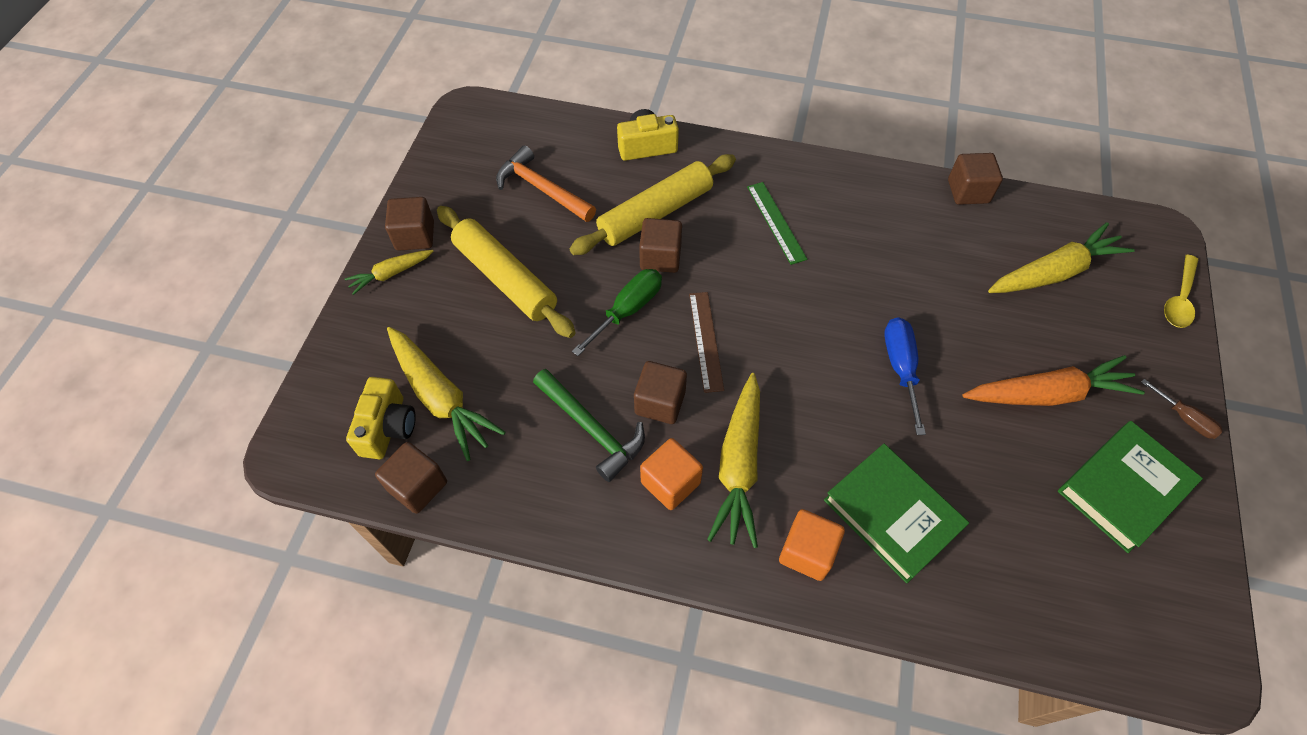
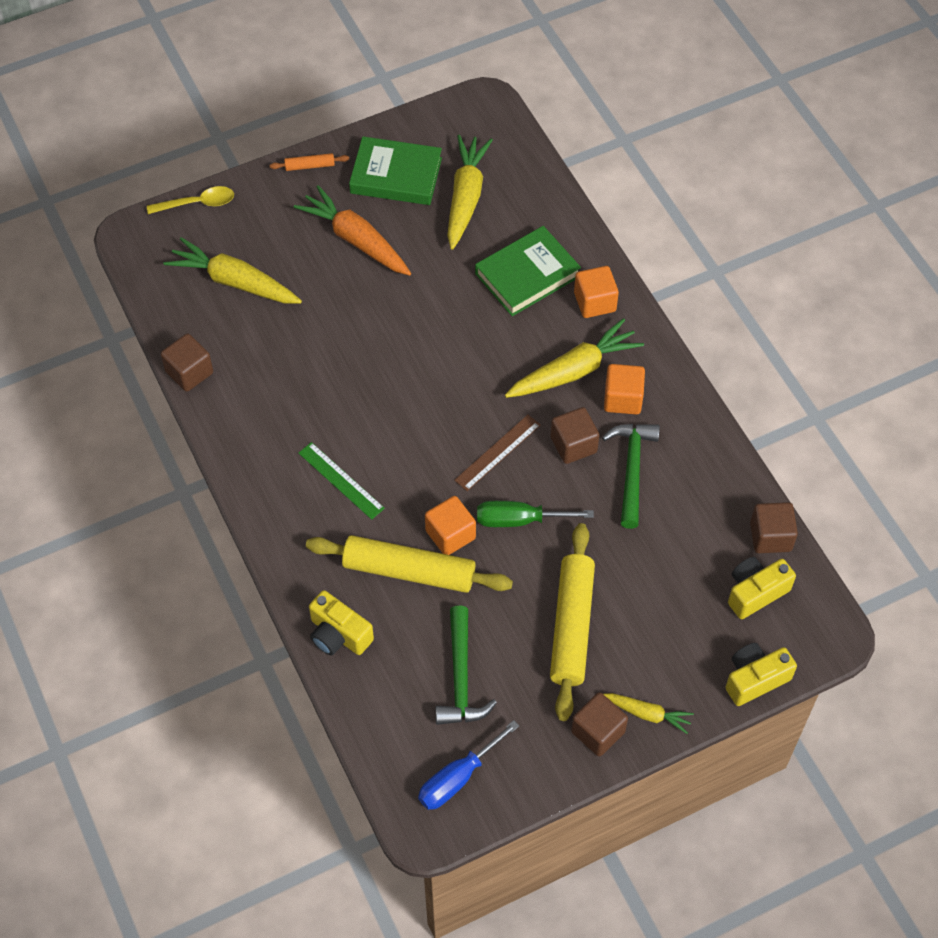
camera: 130 degrees left, 0 degrees up
(329, 364) = (755, 679): none -> yellow camera
(440, 397) = (703, 580): yellow carrot -> yellow carrot (465, 197)
(542, 189) = (461, 677): orange hammer -> green hammer
(660, 257) = (450, 535): brown cube -> orange cube
(776, 222) = (341, 480): green ruler -> green ruler turned 75 degrees counterclockwise
(892, 514) = (527, 275): green book -> green book turned 45 degrees clockwise
(900, 368) = (410, 327): blue screwdriver -> blue screwdriver (457, 778)
(1184, 418) = (310, 166): brown screwdriver -> orange rolling pin

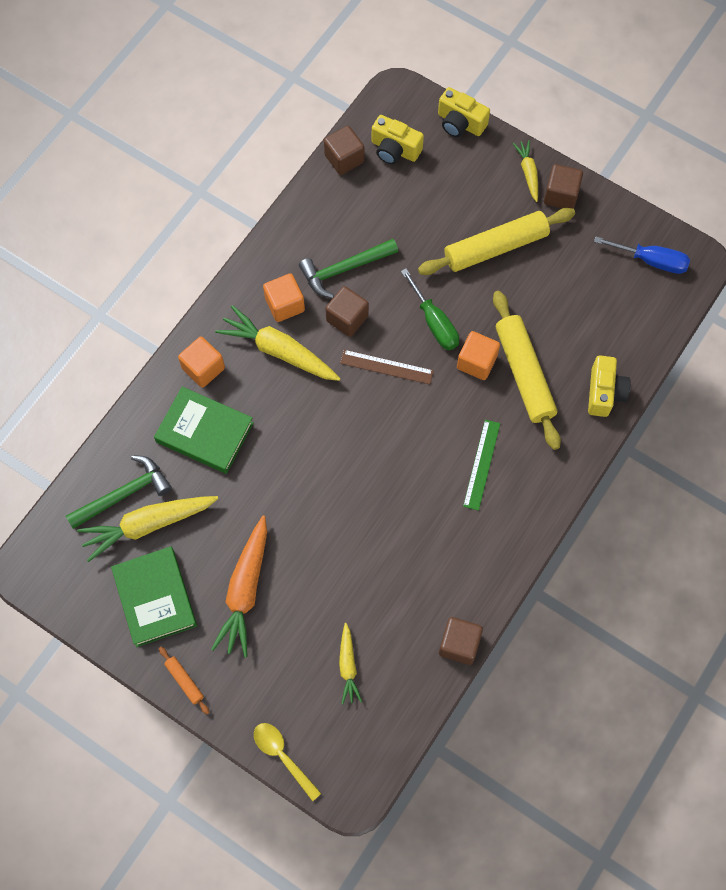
camera: 120 degrees left, 10 degrees up
(234, 282) = (348, 666): yellow carrot -> yellow carrot, size x0.55
(461, 677) = (580, 296): green hammer -> green hammer (123, 494)

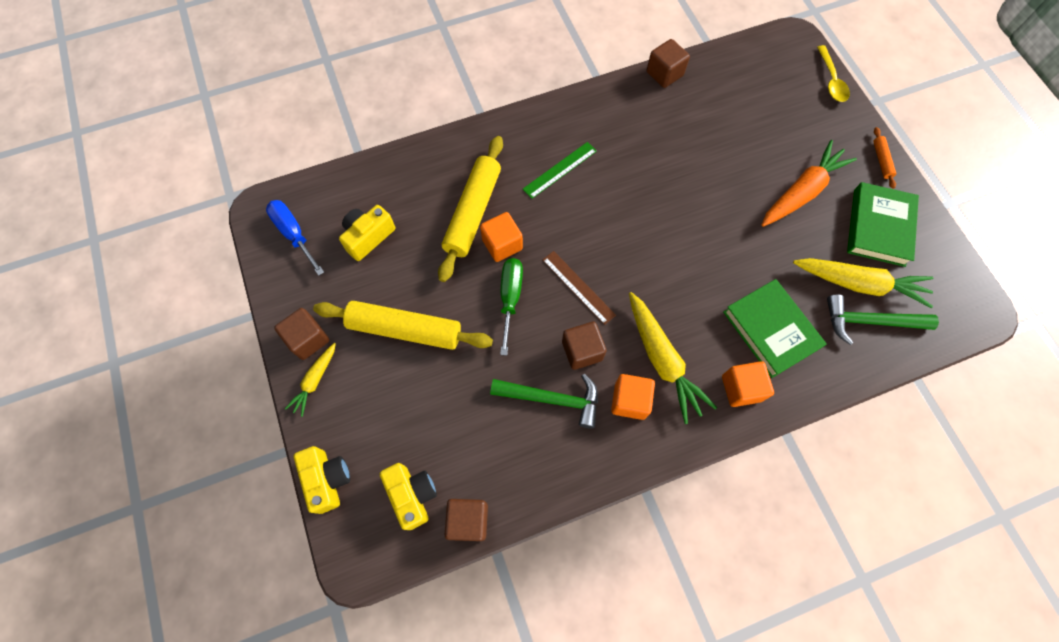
camera: 145 degrees left, 0 degrees up
(348, 666) = (752, 104): yellow carrot -> none
(604, 392) = (426, 162): yellow camera -> yellow camera (368, 237)

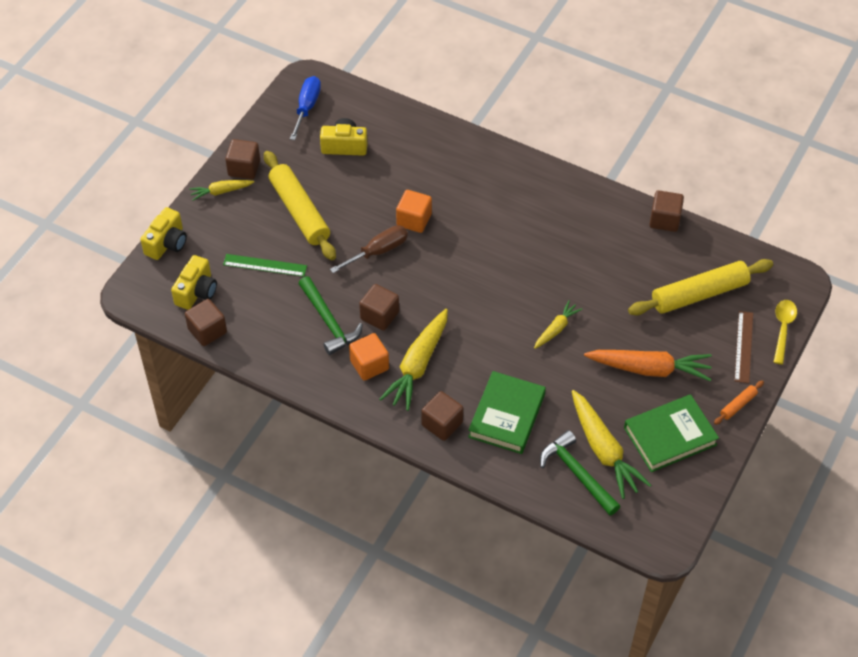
camera: 50 degrees right, 15 degrees down
(473, 212) = (421, 187): yellow rolling pin -> yellow rolling pin (699, 294)
(510, 298) = (378, 251): green screwdriver -> brown screwdriver
(560, 170) = (508, 212): green ruler -> green ruler (265, 265)
(578, 287) = (425, 283): brown ruler -> brown ruler (743, 346)
(709, 226) = (556, 329): none -> yellow carrot
(741, 388) = (442, 424): orange cube -> brown cube
(831, 80) = (783, 329): yellow spoon -> yellow spoon turned 150 degrees clockwise

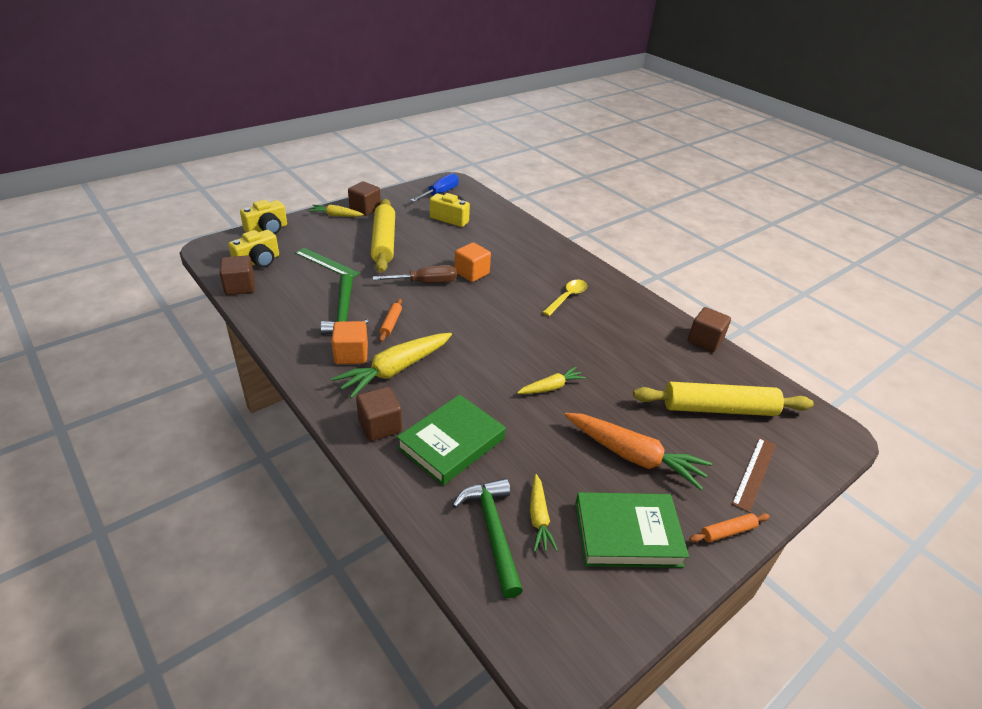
camera: 20 degrees right, 15 degrees down
(379, 316) = (391, 323): brown cube -> orange rolling pin
(603, 450) = (539, 518): yellow carrot -> yellow carrot, size x0.55
(783, 329) = (808, 472): yellow spoon -> yellow spoon (567, 298)

